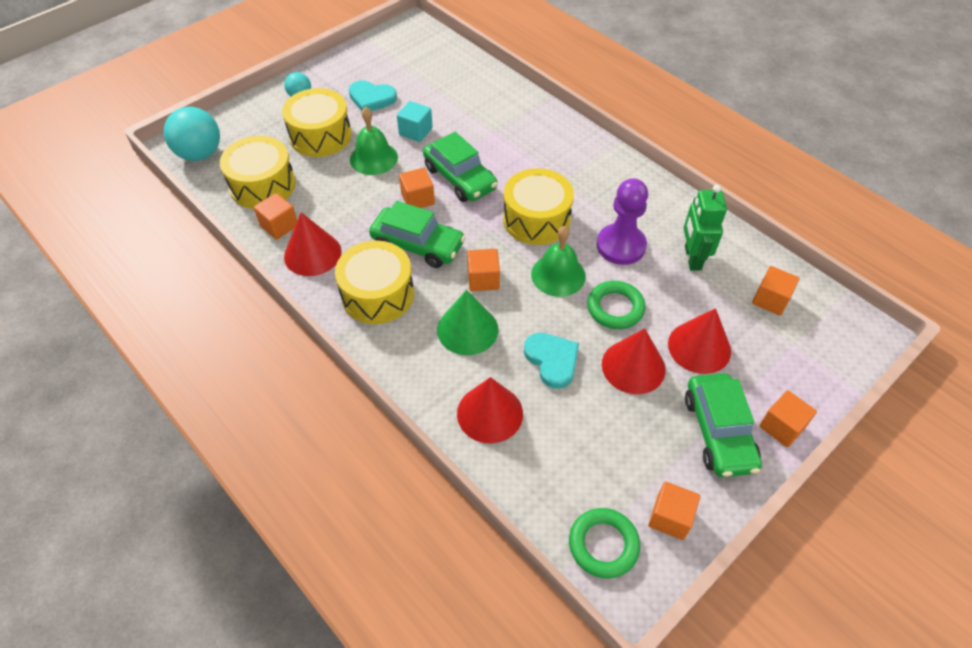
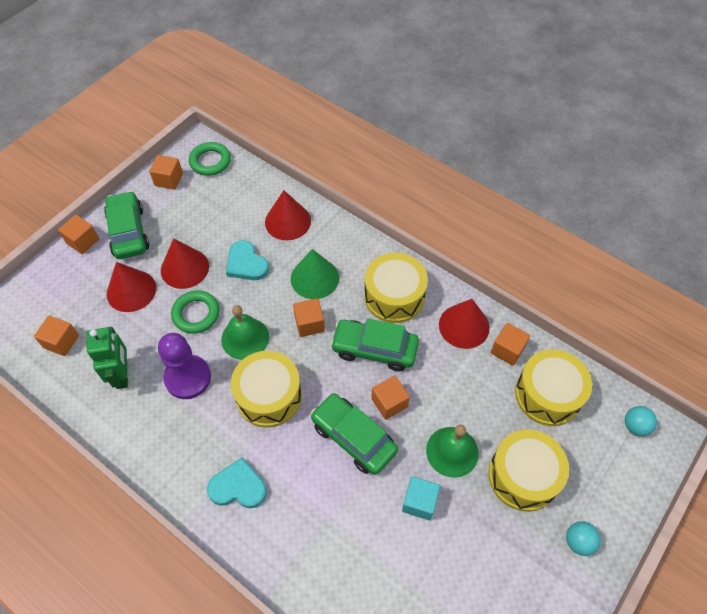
camera: 170 degrees right, 5 degrees up
(200, 154) = (635, 426): turquoise ball -> turquoise ball, size x0.54
(371, 98) = (490, 553): turquoise heart -> turquoise heart (238, 487)

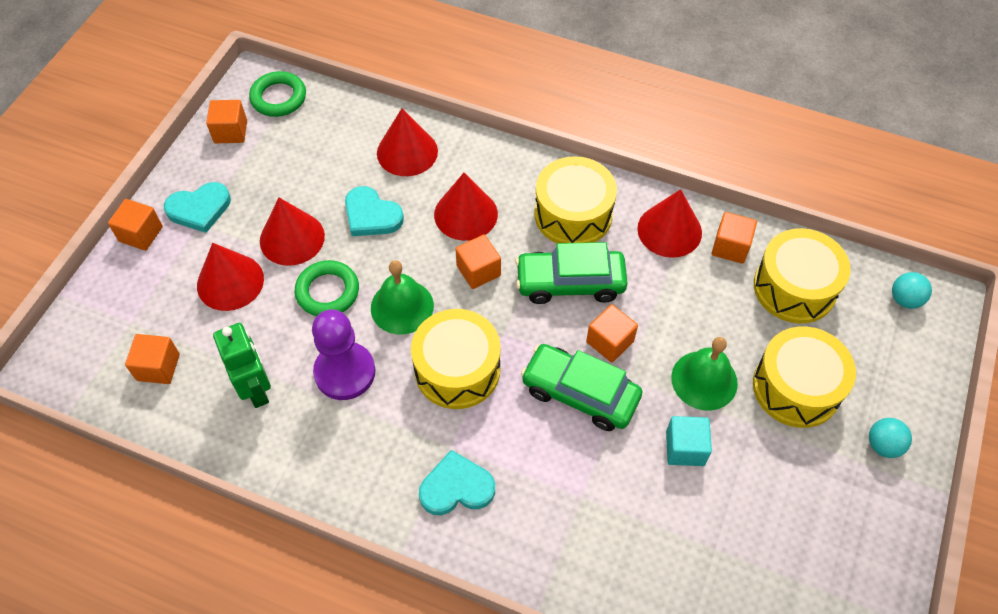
camera: 15 degrees left, 0 degrees up
(128, 232) = (199, 209): green car -> turquoise heart
(314, 278) = (466, 214): green cone -> red cone

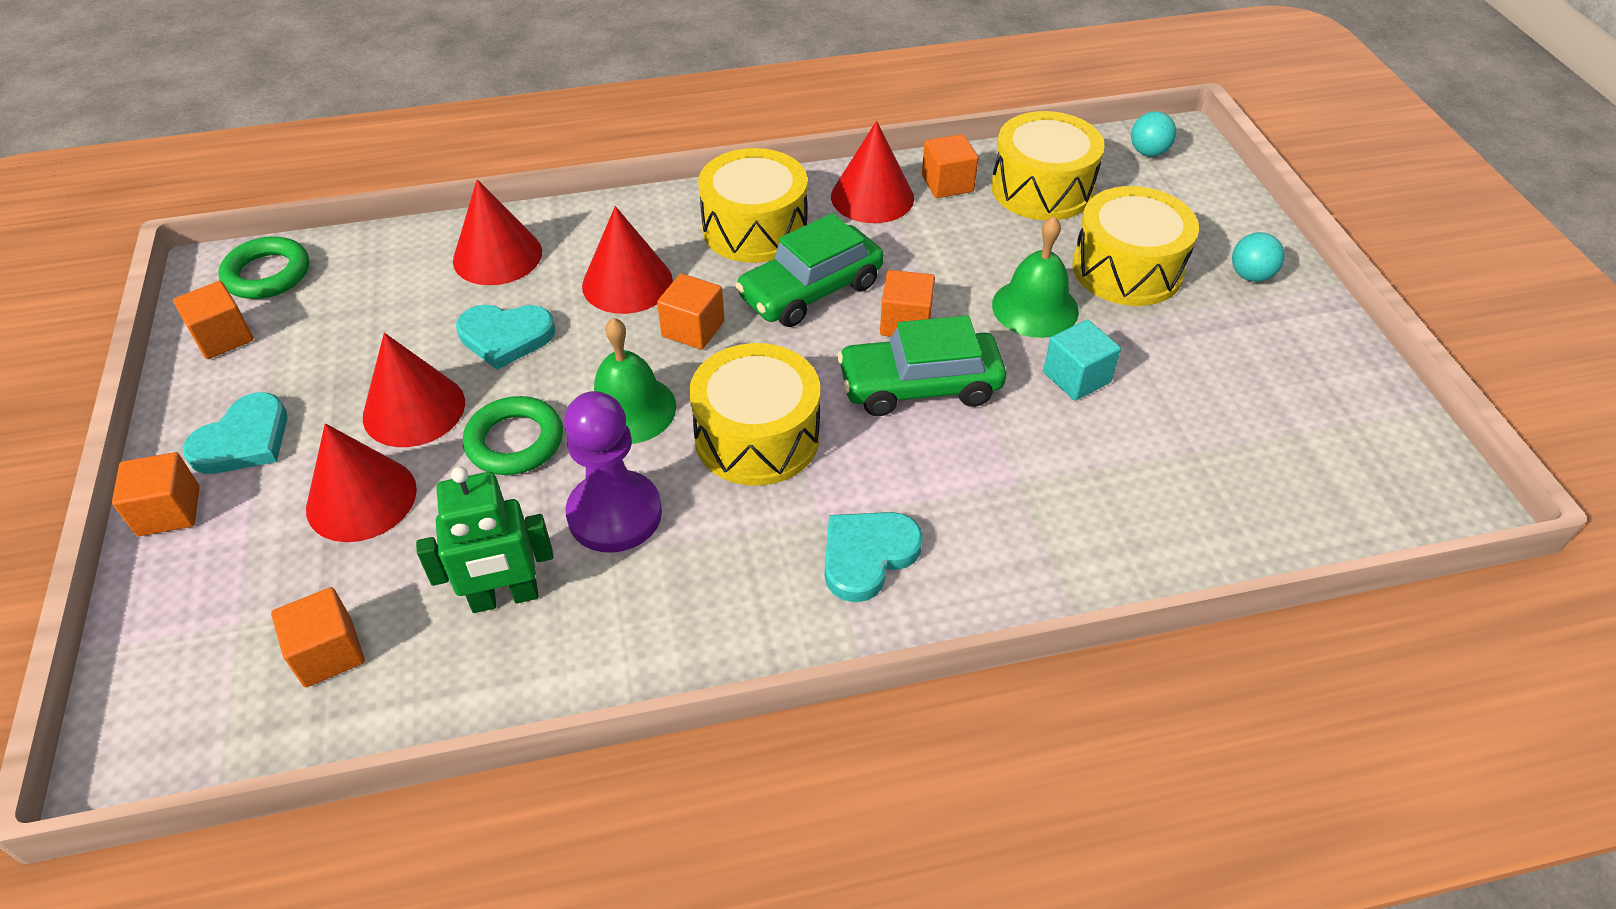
camera: 35 degrees left, 10 degrees down
(256, 389) = (505, 598): green robot -> green robot turned 135 degrees clockwise

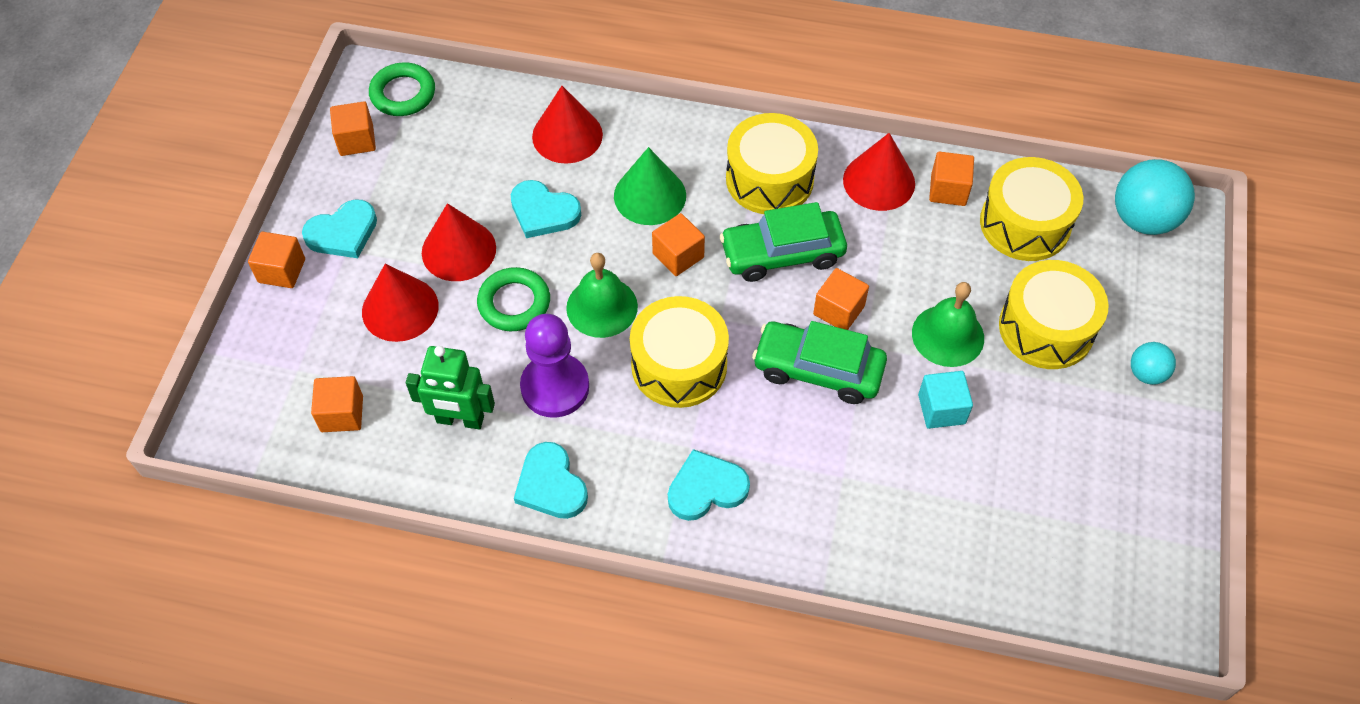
camera: 25 degrees right, 10 degrees up
(627, 283) = (650, 195): red cone -> green cone
(667, 628) = (551, 485): none -> turquoise heart
(1148, 152) = (1143, 219): turquoise ball -> turquoise ball, size x1.86

